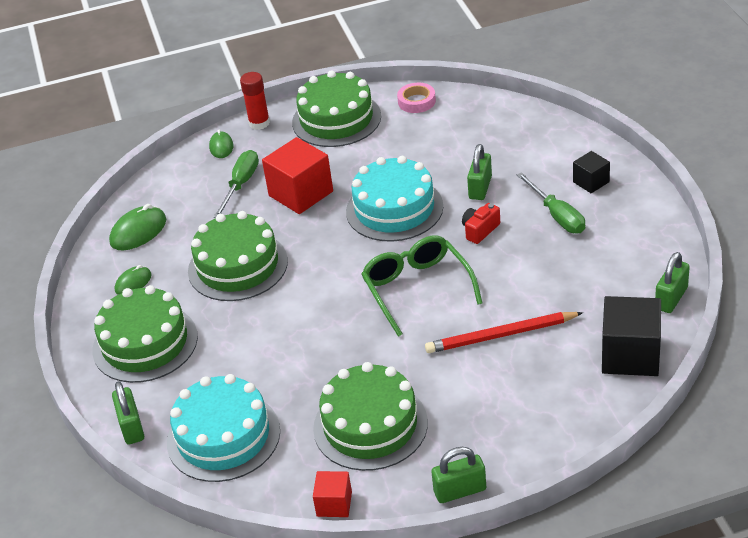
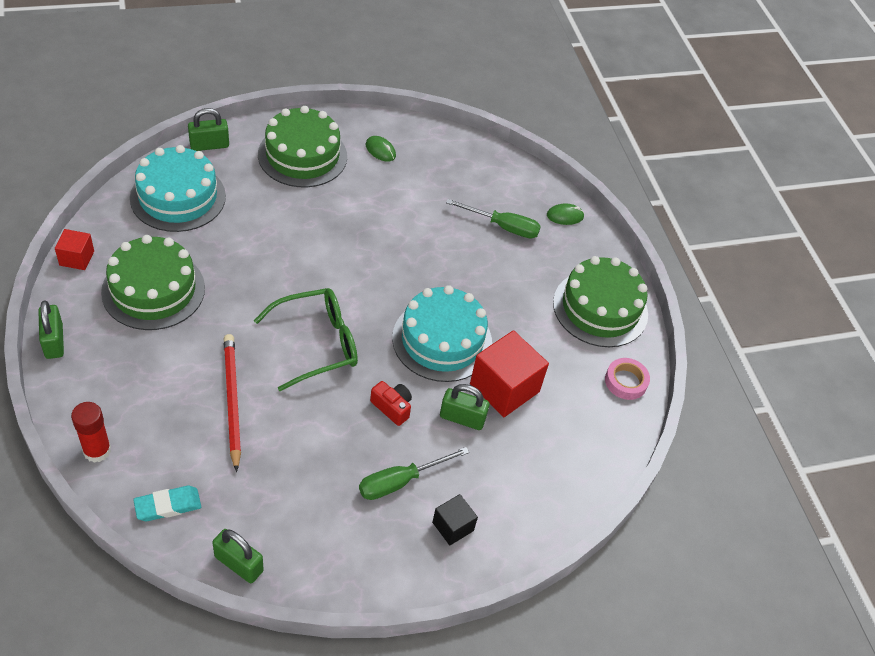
camera: 80 degrees right, 10 degrees up
(138, 231) = (448, 155): green mouse -> none
(238, 266) = (385, 217): green cake -> none
(259, 123) = (600, 246): red glue stick -> red glue stick (97, 450)
(301, 193) = (481, 269): red cube -> red cube (504, 388)
(630, 355) = (168, 506): black cube -> turquoise eraser

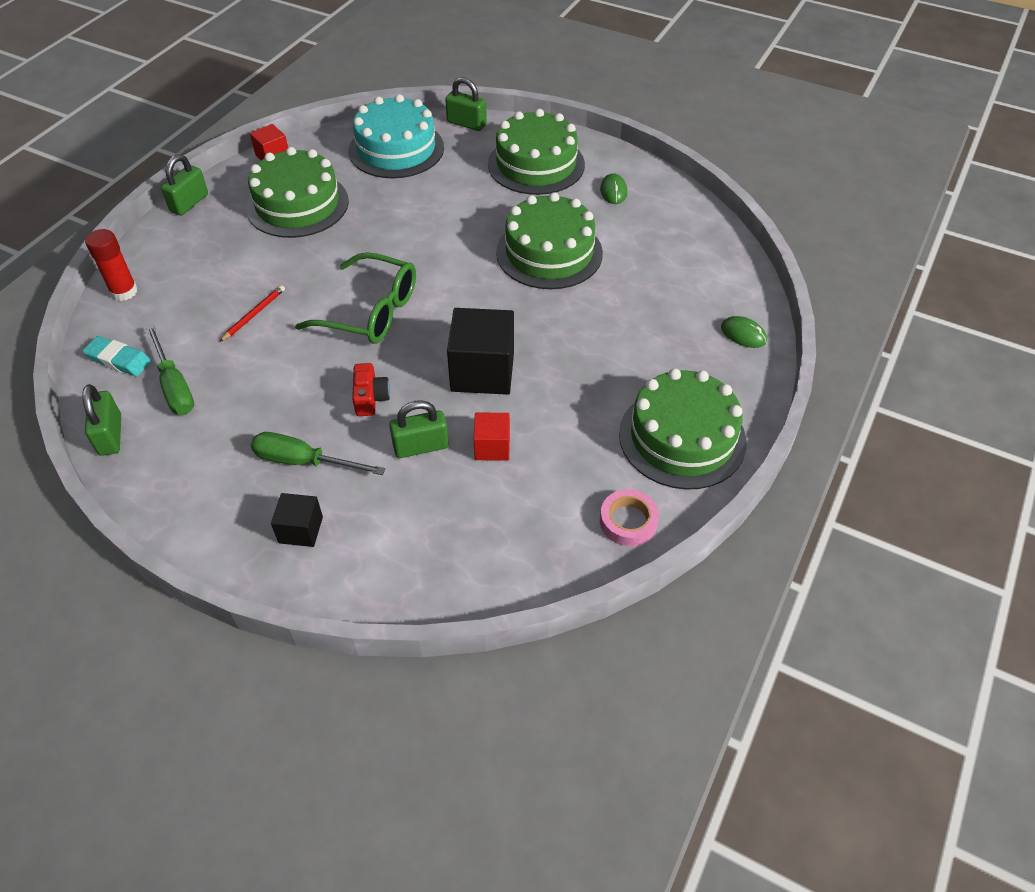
camera: 50 degrees right, 0 degrees up
(232, 401) = (254, 314): red pencil -> red pencil, size x0.55
(389, 224) = (549, 252): none -> green cake
(442, 340) = (482, 371): turquoise cake -> black cube
(462, 418) = (421, 446): green padlock -> green padlock turned 75 degrees counterclockwise
(503, 227) = (661, 310): green screwdriver -> green screwdriver (174, 386)
(504, 388) = (492, 447): red cube -> red cube, size x0.54

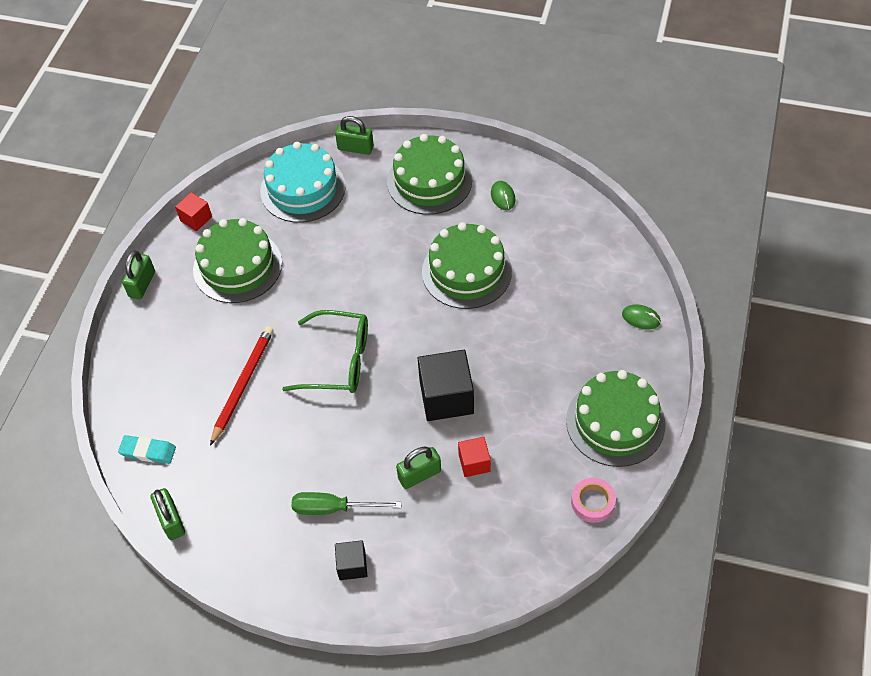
camera: 10 degrees left, 5 degrees up
(124, 291) = (123, 386): red glue stick -> none
(174, 386) = (204, 465): green screwdriver -> none
(254, 314) = (243, 384): red pencil -> red pencil, size x1.83
(370, 398) = (366, 441): red camera -> none

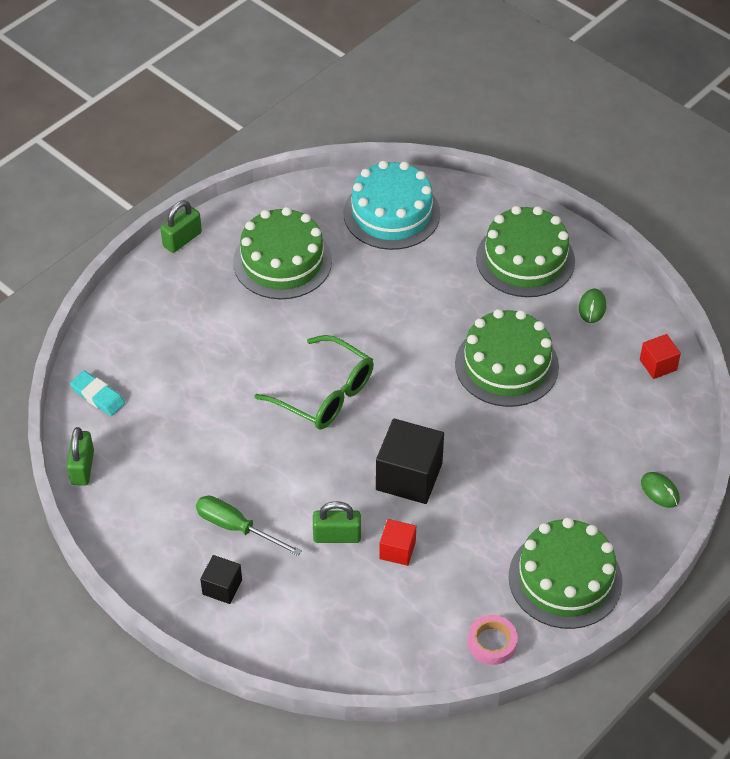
camera: 25 degrees right, 5 degrees down
(196, 219) = (270, 199): red cube -> red cube (658, 365)
(243, 384) = (220, 375): red pencil -> none
(355, 148) = (470, 195): green padlock -> none

